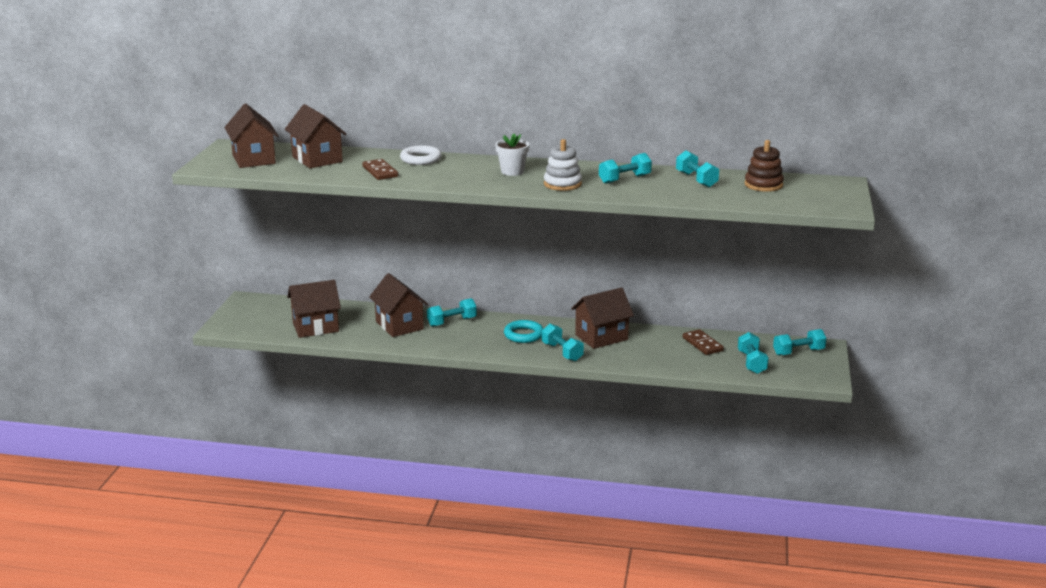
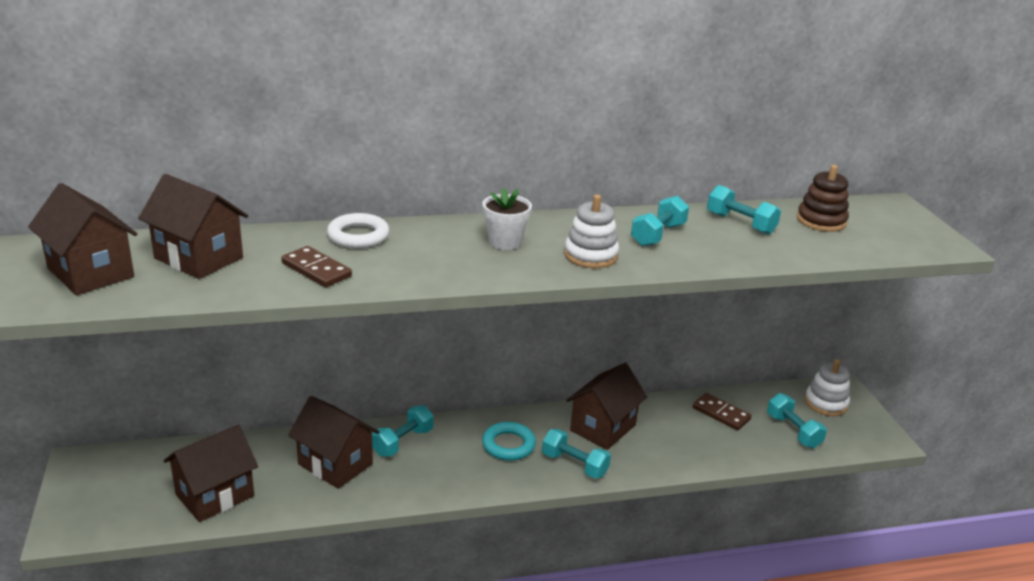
camera: 25 degrees left, 5 degrees up
(798, 352) = (826, 403): turquoise dumbbell -> white stacking toy

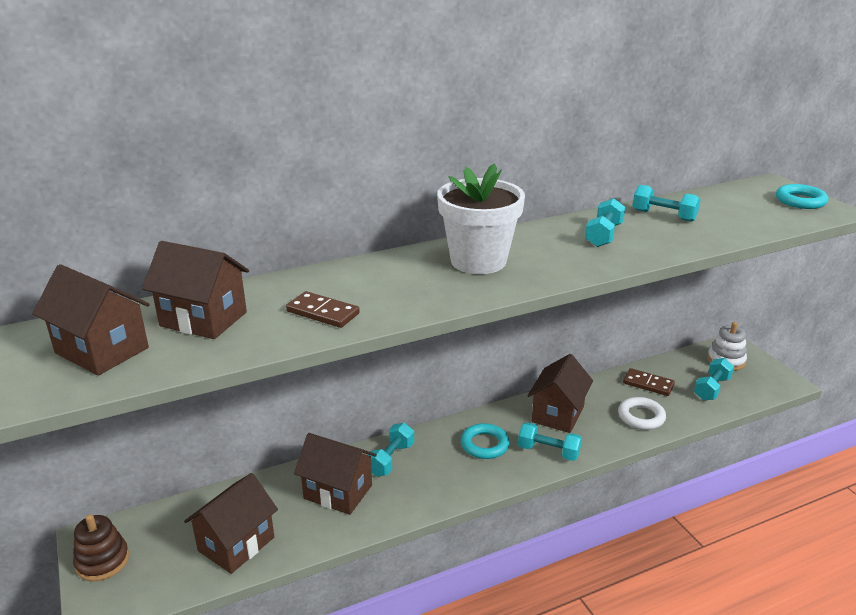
camera: 10 degrees left, 0 degrees up
(358, 236) = (344, 275): white ring -> white ring (641, 417)
(505, 242) = (478, 261): white flower pot -> white flower pot, size x1.86
(590, 255) = (559, 262): white stacking toy -> none
(793, 431) = (712, 388): turquoise dumbbell -> turquoise dumbbell turned 75 degrees clockwise
(821, 221) = (725, 204): brown stacking toy -> brown stacking toy (102, 561)
(914, 229) = (800, 201): none -> turquoise ring

